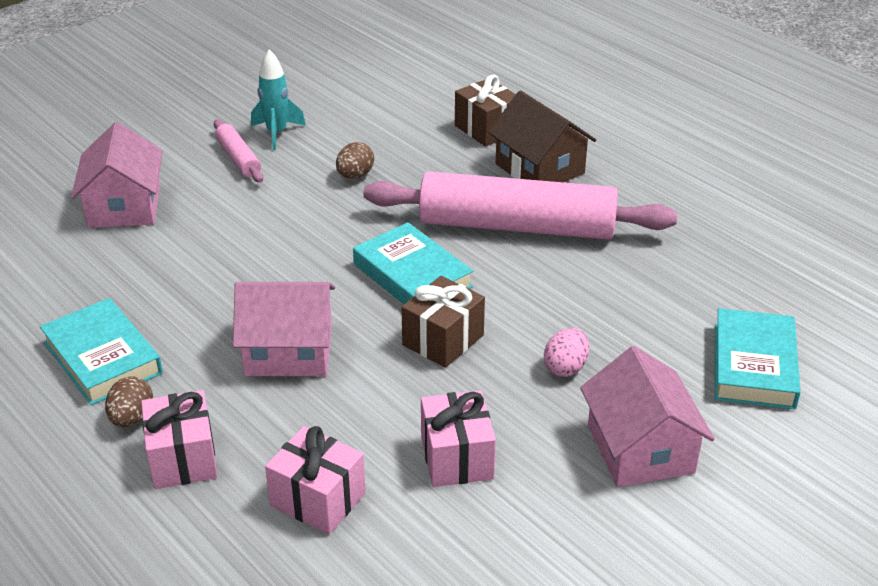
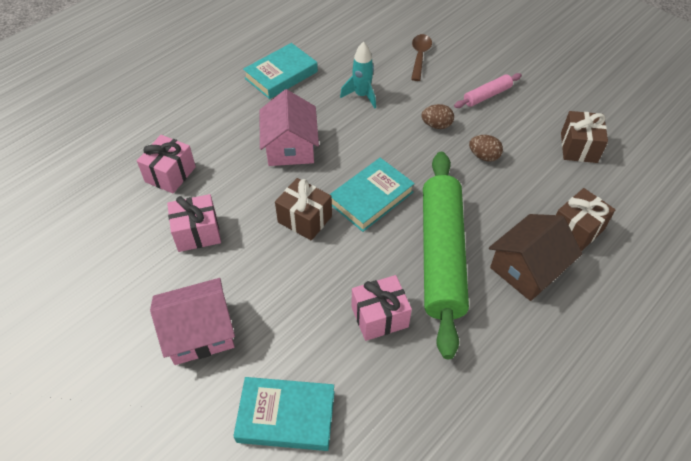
camera: 85 degrees right, 15 degrees up
(124, 206) = (419, 56): pink house -> brown spoon
(132, 418) = (234, 94): brown egg -> brown egg (436, 125)
(183, 458) = (204, 118): pink gift -> pink gift (379, 317)
(277, 133) = (525, 109): turquoise rocket -> turquoise rocket (362, 95)
(357, 107) = (578, 147): none -> brown gift
(517, 226) = (441, 255): pink rolling pin -> green rolling pin
(565, 367) = (280, 288): pink egg -> none

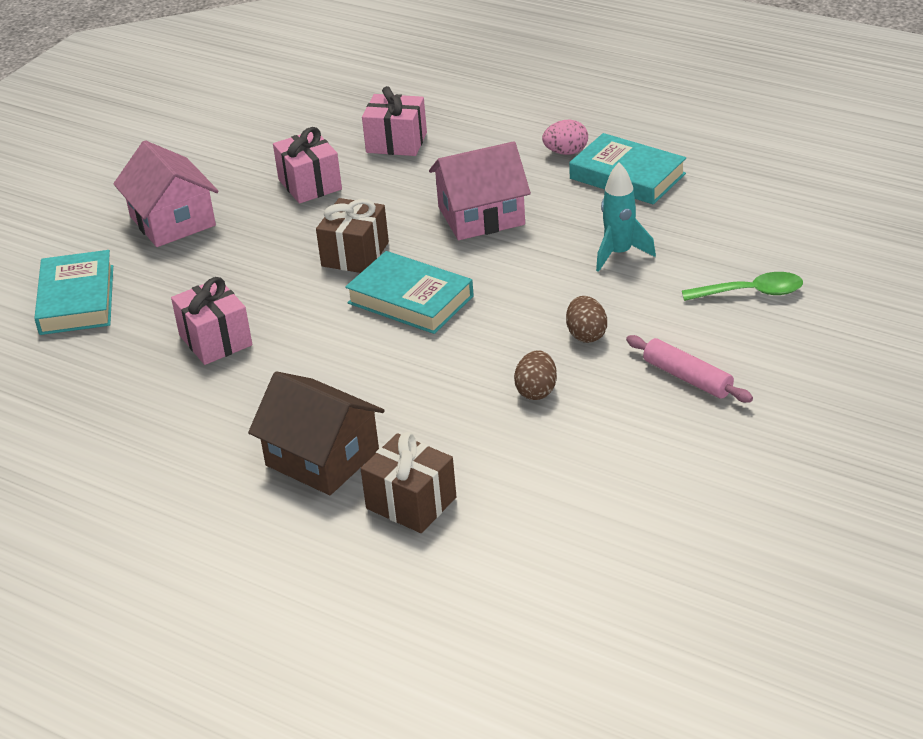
camera: 80 degrees right, 15 degrees down
(238, 94) = (566, 152): none -> pink egg
(419, 56) = (751, 293): brown spoon -> green spoon
(441, 255) = (325, 376): green rolling pin -> none
(578, 147) = (603, 495): brown gift -> none

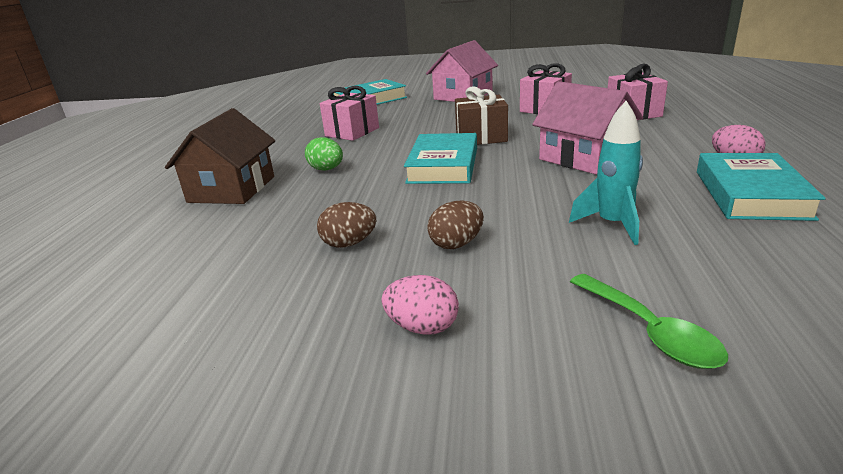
camera: 65 degrees right, 10 degrees down
(335, 380) = (326, 169): none -> green egg
(411, 503) = (175, 232): brown gift -> none
(687, 378) = (422, 327): pink rolling pin -> pink egg

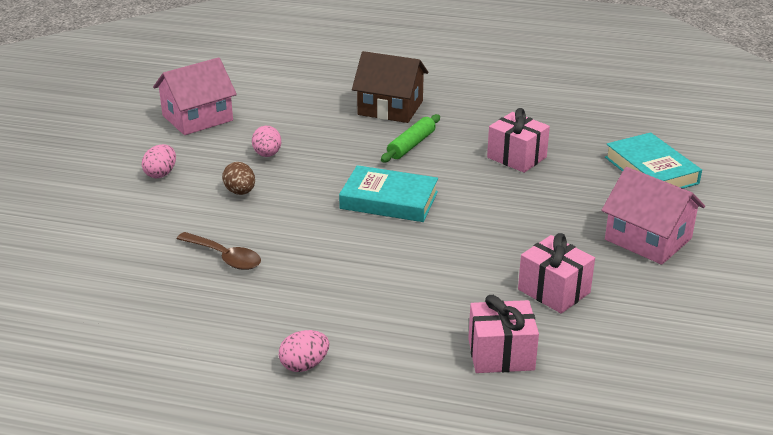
camera: 95 degrees right, 5 degrees up
(326, 169) = (411, 145): green egg -> green rolling pin
(349, 243) = (267, 154): brown egg -> pink egg
(481, 137) = (459, 229): brown gift -> none
(584, 158) = (364, 278): pink house -> pink house (197, 118)
(612, 225) = (225, 257): turquoise rocket -> brown spoon
(650, 331) = (108, 238): green spoon -> none
(750, 194) = (230, 341): turquoise book -> none

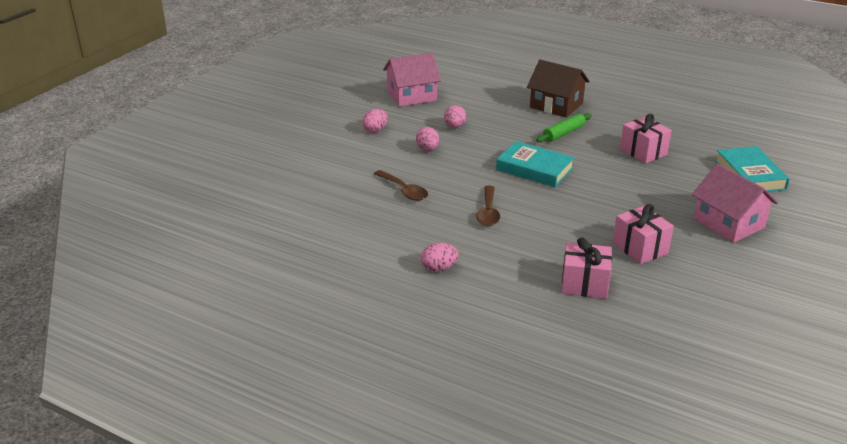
camera: 15 degrees right, 0 degrees up
(240, 192) = (427, 149): brown egg -> pink egg
(347, 271) = (488, 212): none -> brown spoon

